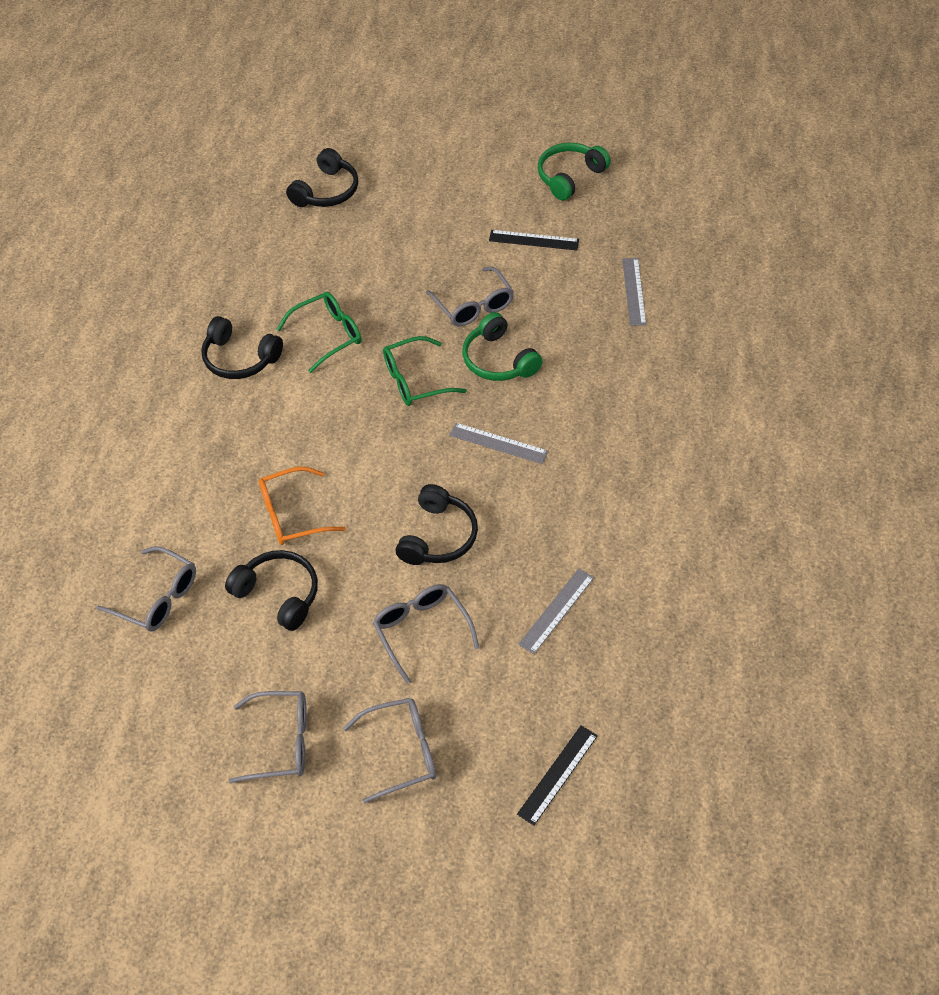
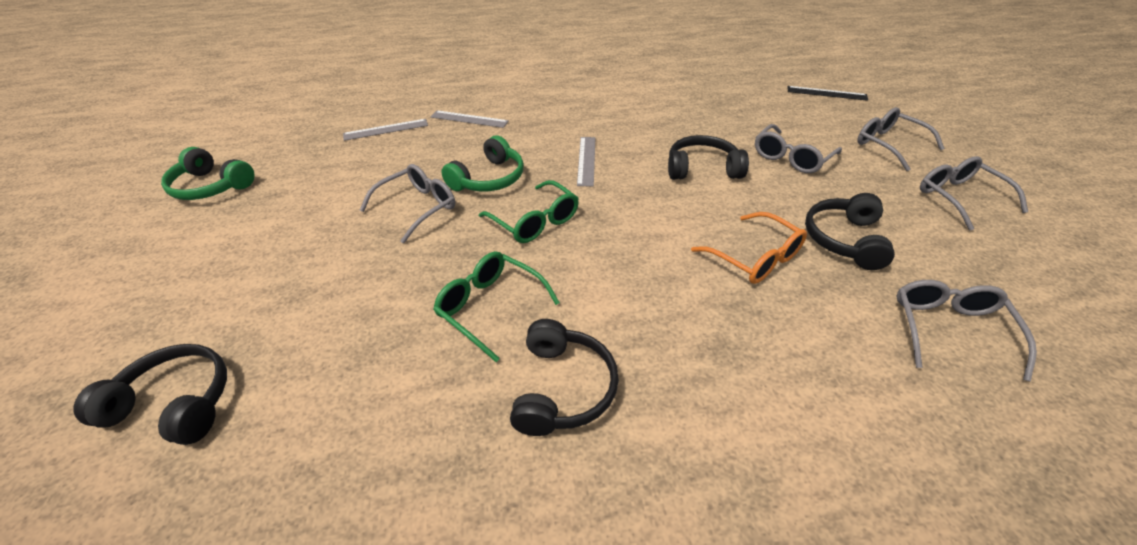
camera: 110 degrees left, 10 degrees down
(534, 240) = (314, 190): black ruler -> none
(556, 610) = (717, 111): grey ruler -> grey ruler (469, 119)

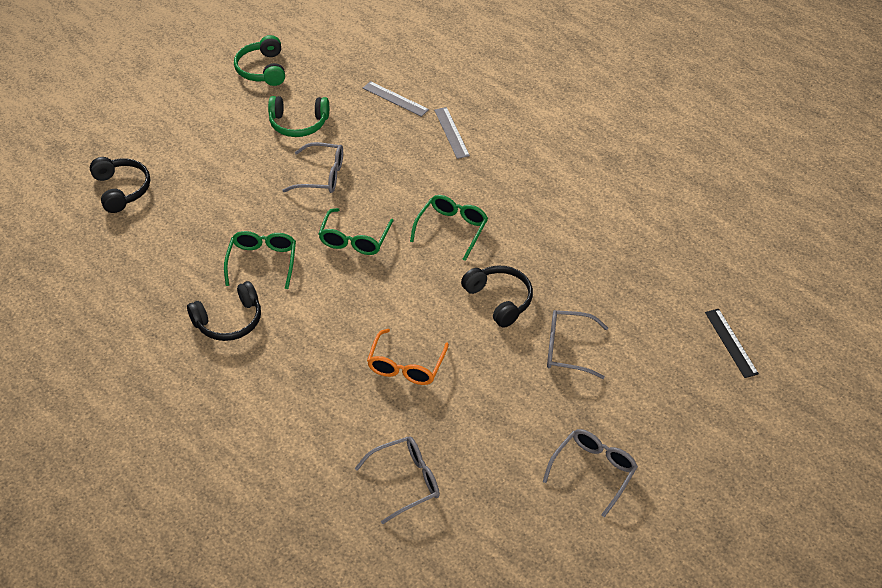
camera: 55 degrees right, 5 degrees up
(489, 179) = (382, 190): green headphones -> green headphones (298, 123)
(586, 160) = (452, 229): grey ruler -> green glasses
(844, 240) = (468, 409): black headphones -> none
(888, 145) = (654, 410): grey glasses -> none

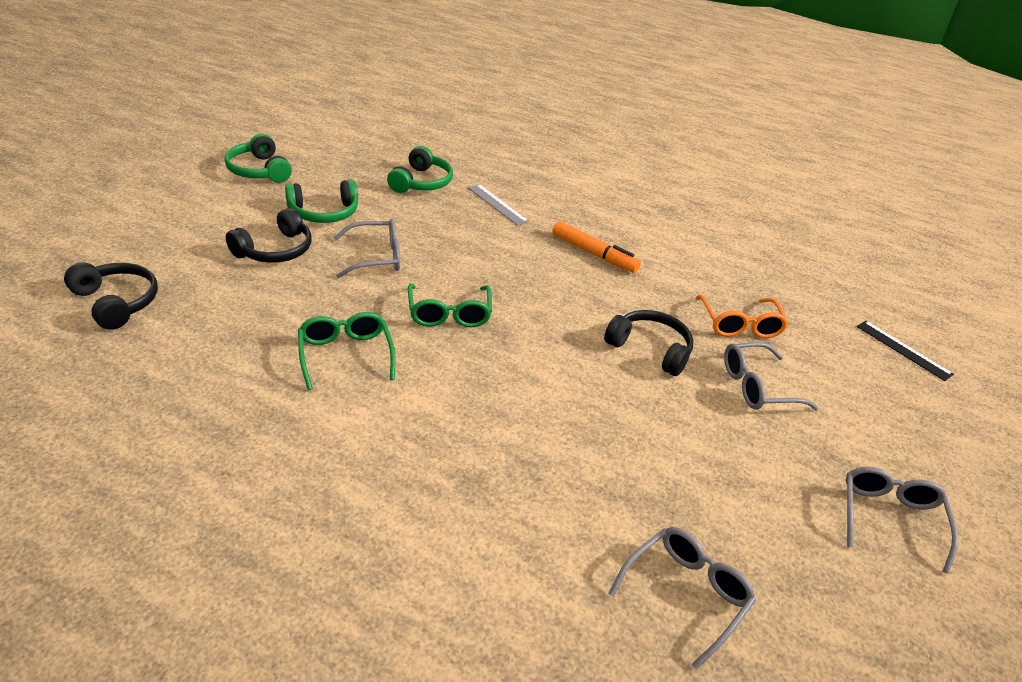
camera: 25 degrees left, 10 degrees down
(229, 321) = (331, 433): black headphones -> black headphones (275, 250)
(395, 99) = (421, 182): grey ruler -> green headphones
(406, 366) = (592, 442): orange glasses -> orange glasses (740, 325)
(452, 229) = (553, 288): green glasses -> none
(509, 199) = (594, 254): none -> orange marker

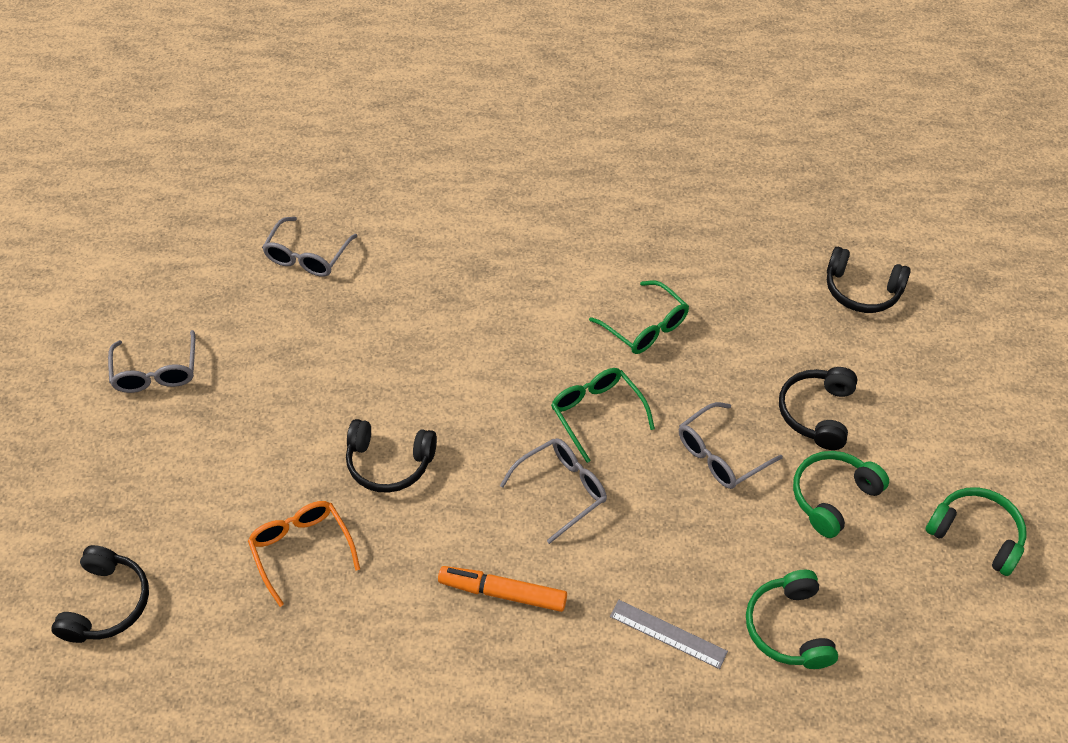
camera: 160 degrees right, 15 degrees up
(757, 387) = (275, 463): grey glasses -> grey glasses (562, 490)
(903, 350) = (107, 603): black ruler -> black headphones

